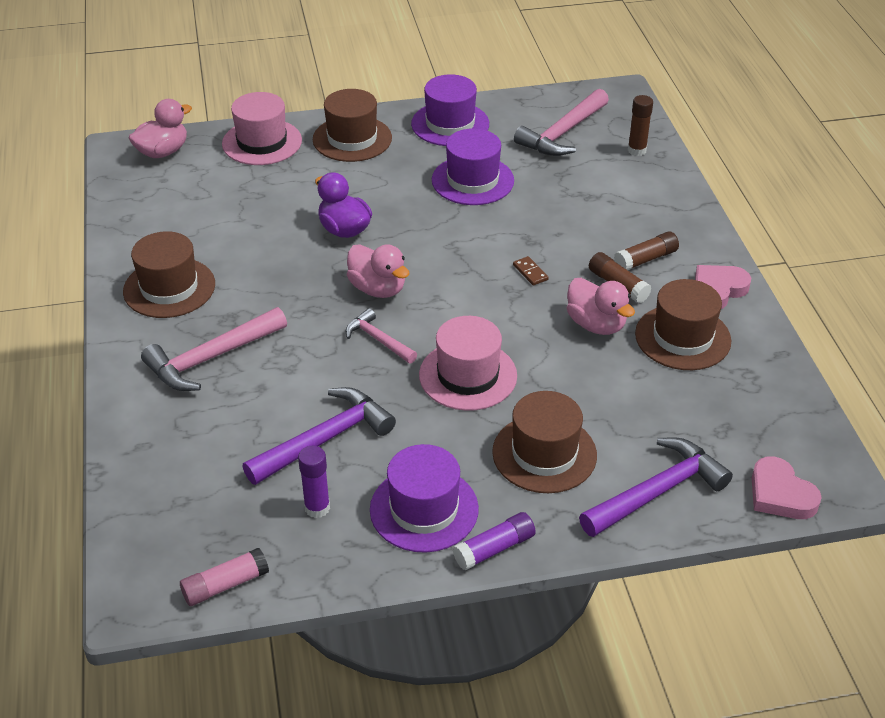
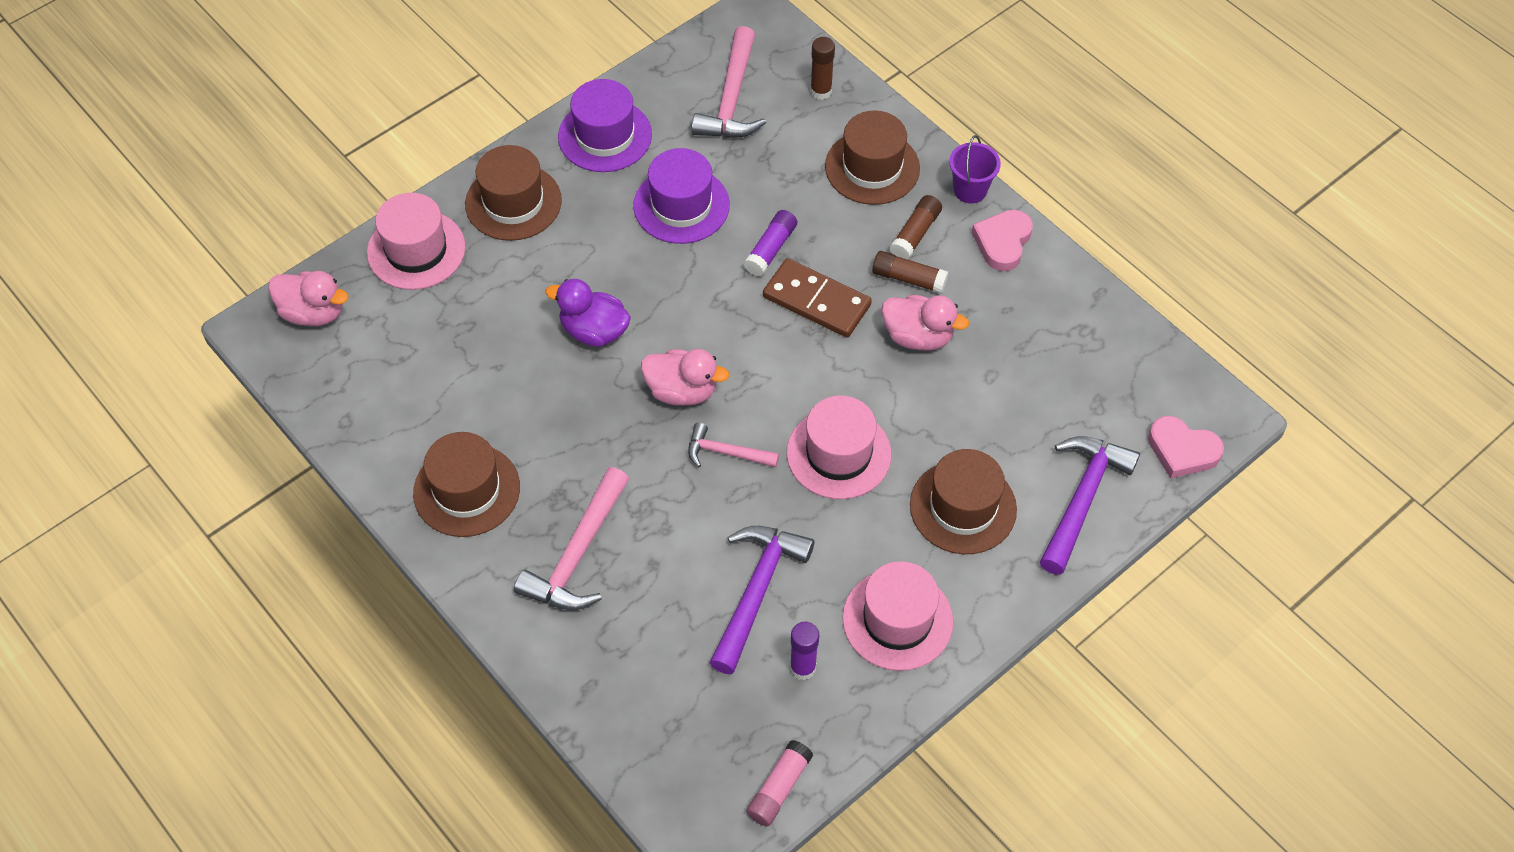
camera: 30 degrees left, 15 degrees up
(163, 152) = (313, 313): pink duck -> pink duck turned 90 degrees clockwise
(424, 509) = (897, 620): purple hat -> pink hat
(494, 548) = (984, 628): purple glue stick -> purple glue stick (770, 249)
(530, 272) = (816, 301): brown domino -> brown domino, size x2.37
(682, 337) = (1004, 315): brown hat -> brown hat (872, 167)
(714, 248) = (970, 190): none -> purple bucket

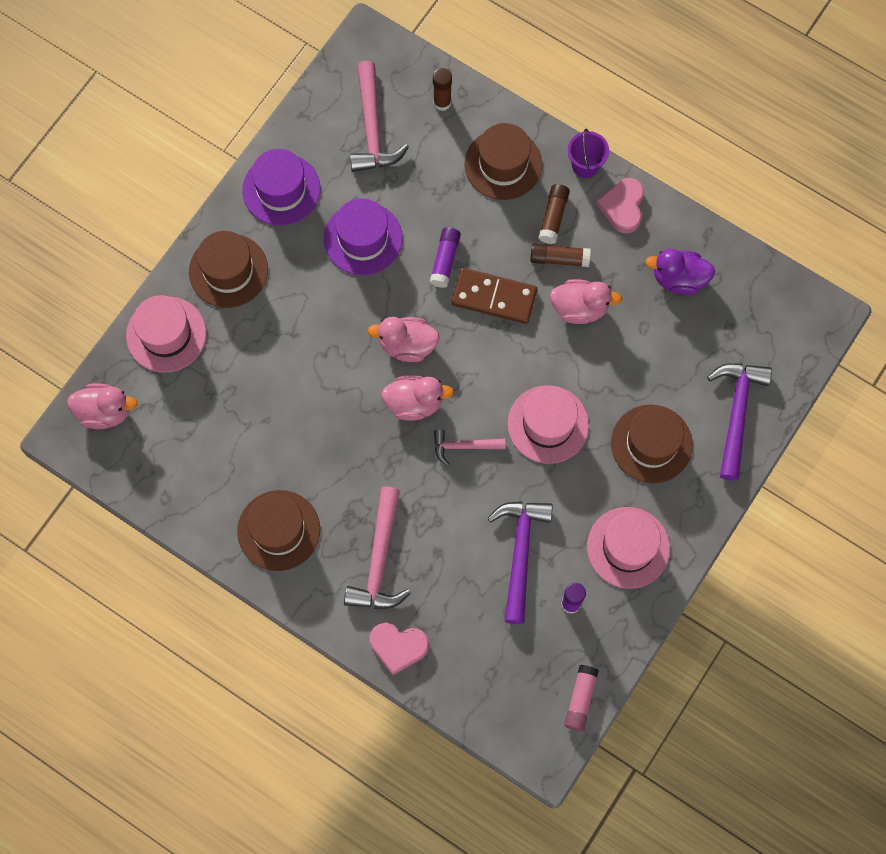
camera: 15 degrees left, 15 degrees up
(594, 331) = (330, 369): purple duck -> purple duck (679, 279)
(695, 327) = (407, 345): none -> pink duck
(1182, 450) = (800, 353): pink heart -> pink heart (398, 647)

